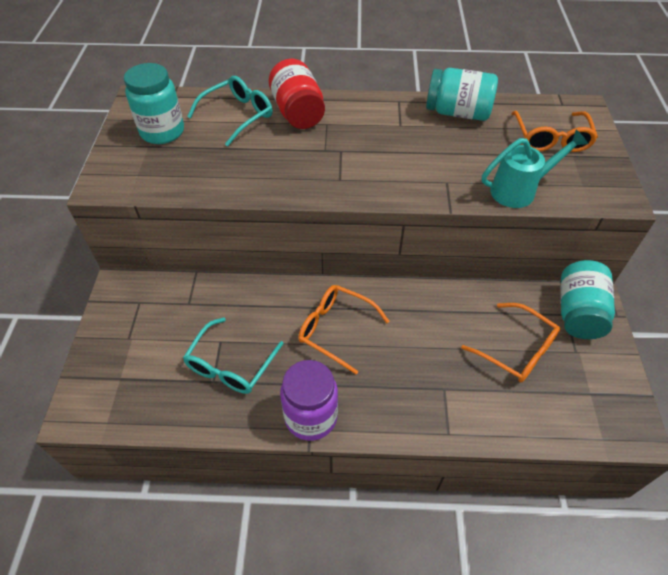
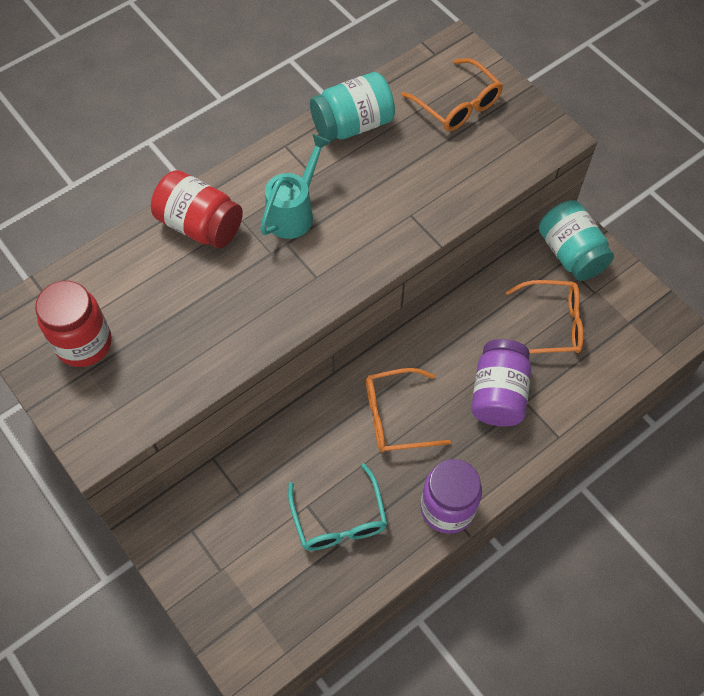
camera: 40 degrees left, 10 degrees up
(162, 132) = (84, 343): turquoise jar -> red jar
(238, 115) = (142, 270): turquoise glasses -> none
(427, 368) = (498, 394): none -> purple jar
(519, 190) = (476, 183): turquoise watering can -> turquoise watering can (294, 212)

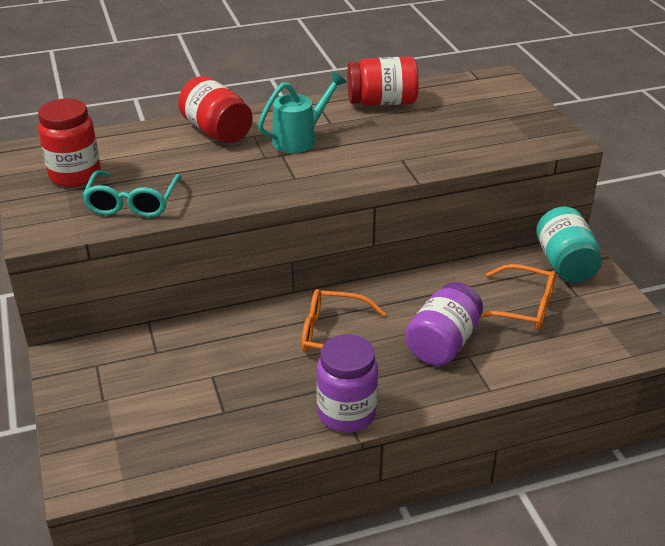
camera: 20 degrees right, 25 degrees down
(339, 519) = (236, 393): turquoise glasses -> turquoise glasses (132, 203)
(352, 125) = (382, 102): turquoise jar -> red jar
(457, 105) = (482, 107): orange glasses -> none

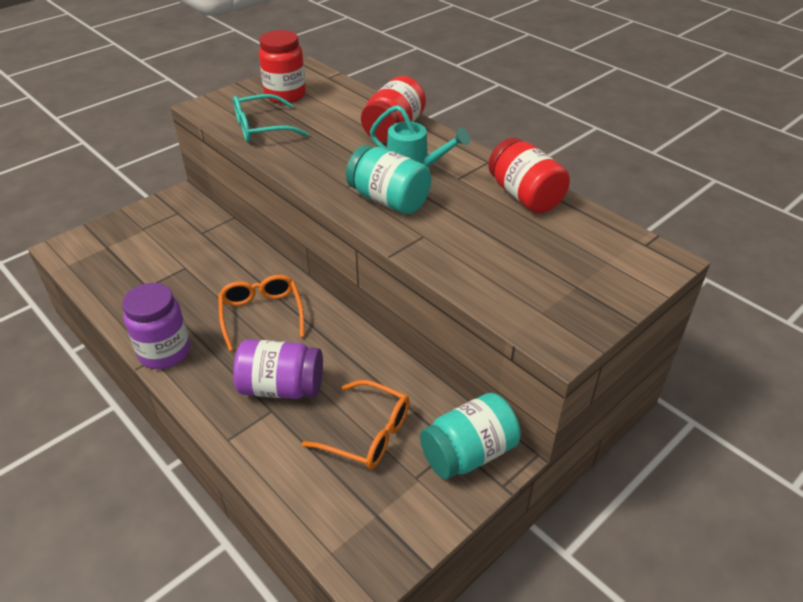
camera: 65 degrees right, 5 degrees up
(336, 162) = (389, 200): none -> turquoise jar
(522, 307) = (368, 434): orange glasses -> orange glasses turned 60 degrees counterclockwise

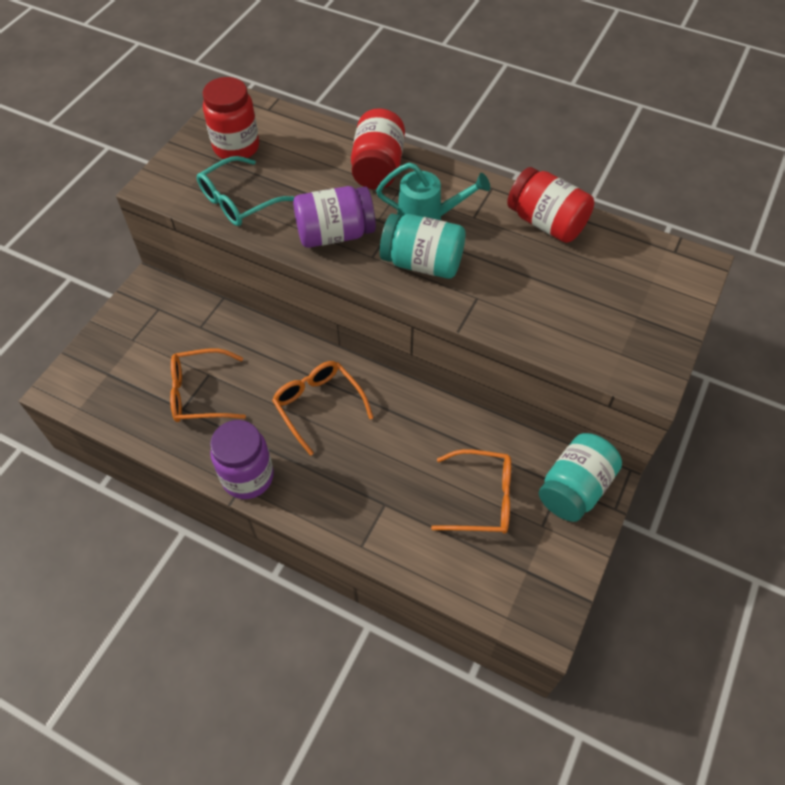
camera: 20 degrees left, 15 degrees up
(168, 279) = (200, 393): none -> orange glasses
(281, 387) = (381, 478): purple jar -> purple jar (335, 234)

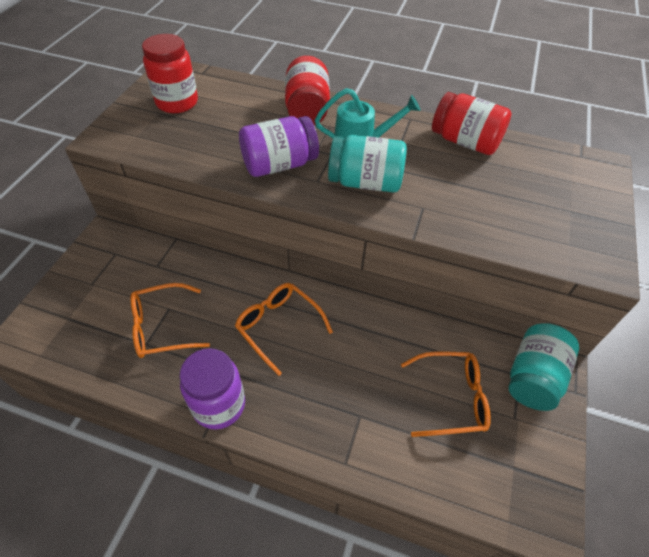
camera: 10 degrees left, 5 degrees down
(238, 201) = (184, 144): turquoise glasses -> none

